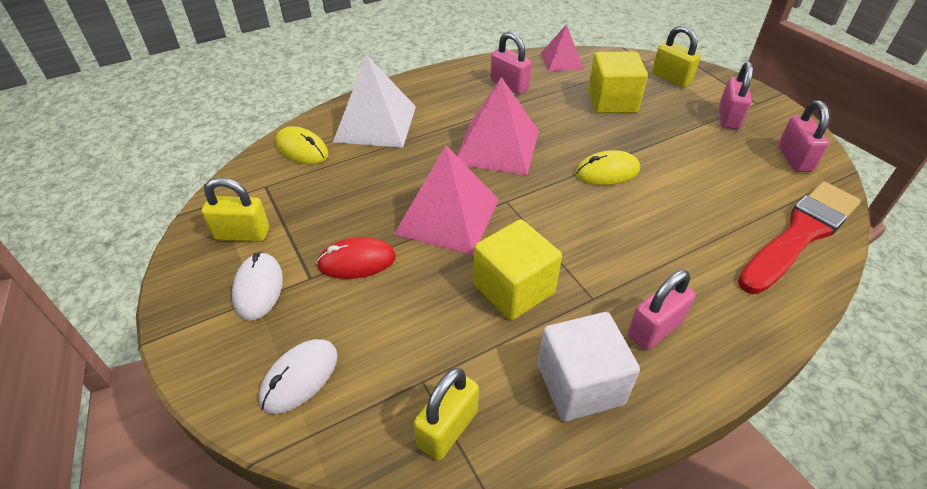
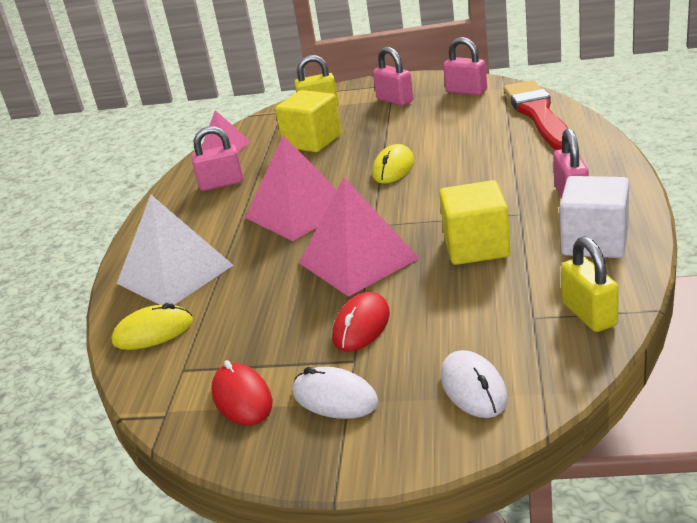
camera: 50 degrees left, 15 degrees down
(242, 234) = (242, 398): yellow padlock -> red mouse

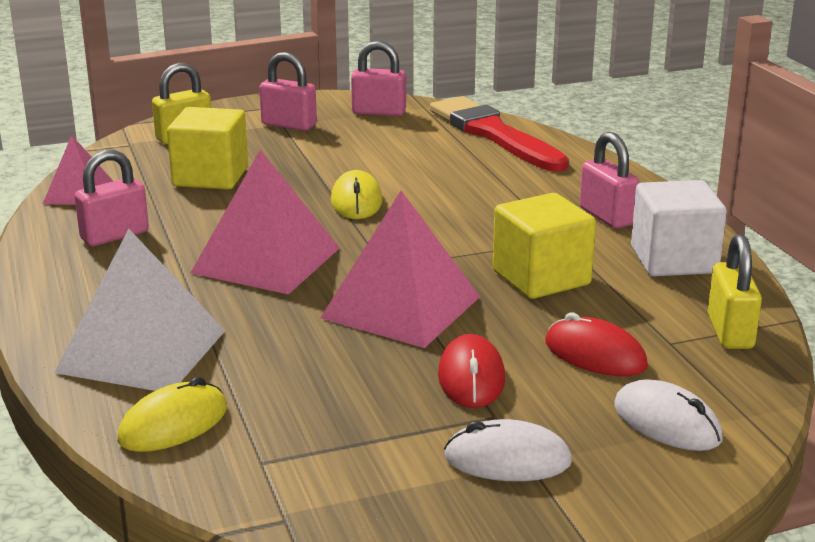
camera: 30 degrees left, 5 degrees down
(242, 398) = (381, 480): red mouse -> red mouse (595, 354)
(589, 314) = (730, 332): yellow padlock -> yellow padlock turned 45 degrees clockwise

